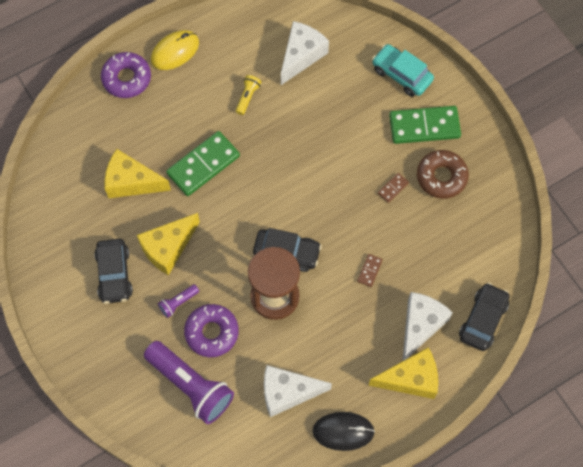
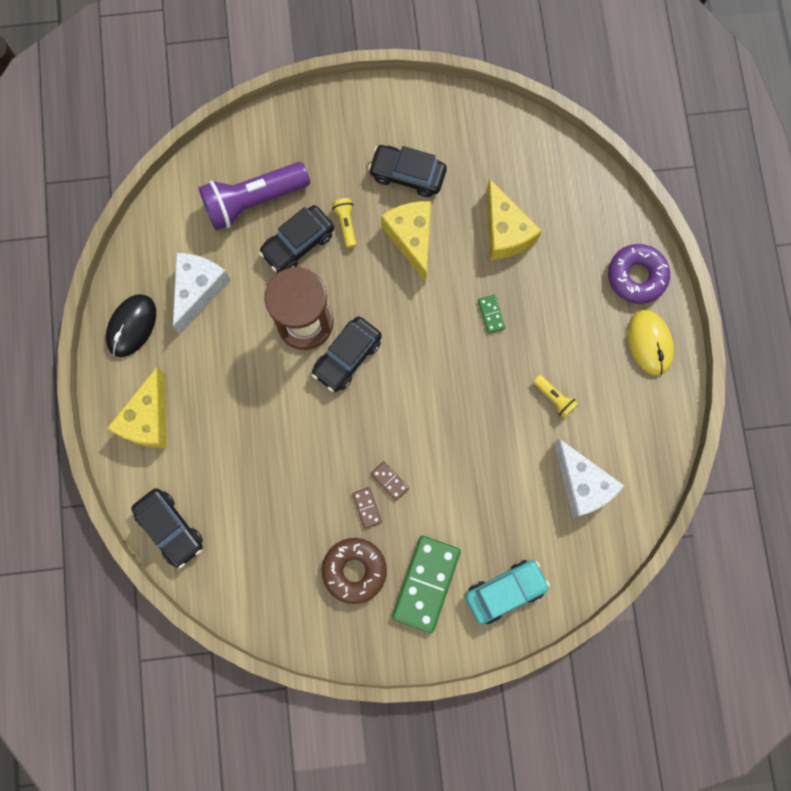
camera: 115 degrees right, 10 degrees up
(131, 182) = (505, 232): yellow cheese -> yellow cheese turned 120 degrees clockwise
(178, 303) = (346, 224): purple flashlight -> yellow flashlight
(203, 165) = (491, 314): green domino -> green domino, size x0.44
(212, 332) = (298, 243): purple donut -> black car
(369, 271) = (284, 434): brown domino -> brown domino (389, 481)
(420, 325) = (198, 458): white cheese -> none

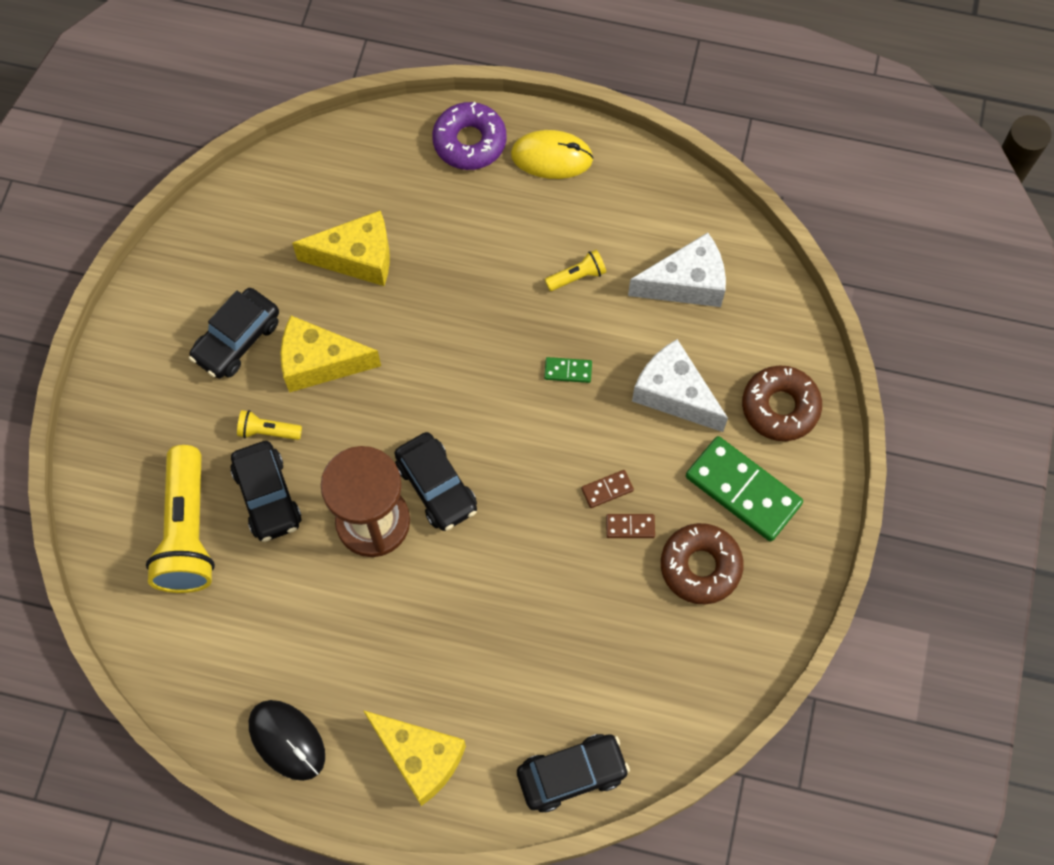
camera: 70 degrees left, 10 degrees down
(198, 290) = (275, 639): white cheese -> white cheese (674, 394)
(253, 201) = (187, 531): purple flashlight -> yellow flashlight
(491, 314) = (450, 308): green domino -> green domino (568, 371)
(505, 591) = (780, 407): turquoise car -> brown donut

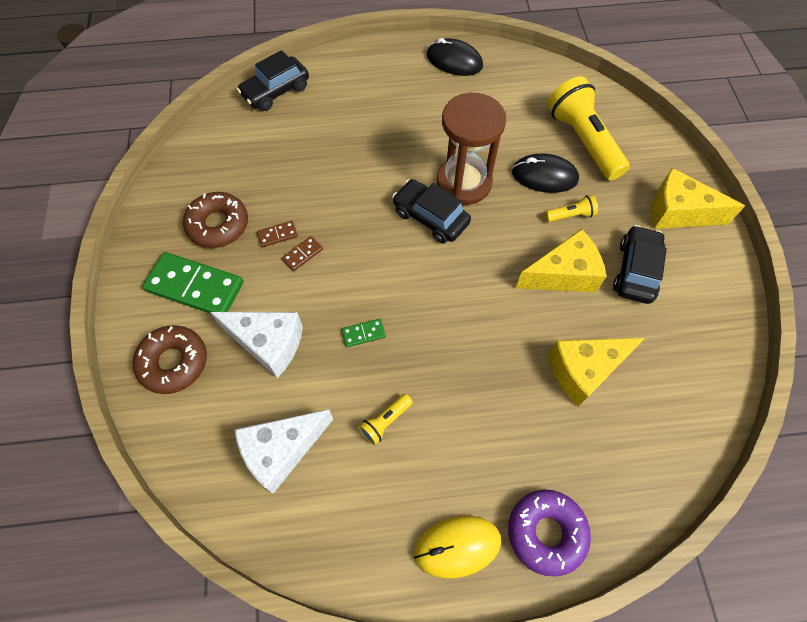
camera: 160 degrees right, 5 degrees down
(268, 496) = (544, 176): black car -> black mouse
(420, 757) = (371, 74): yellow cheese -> yellow cheese (678, 212)

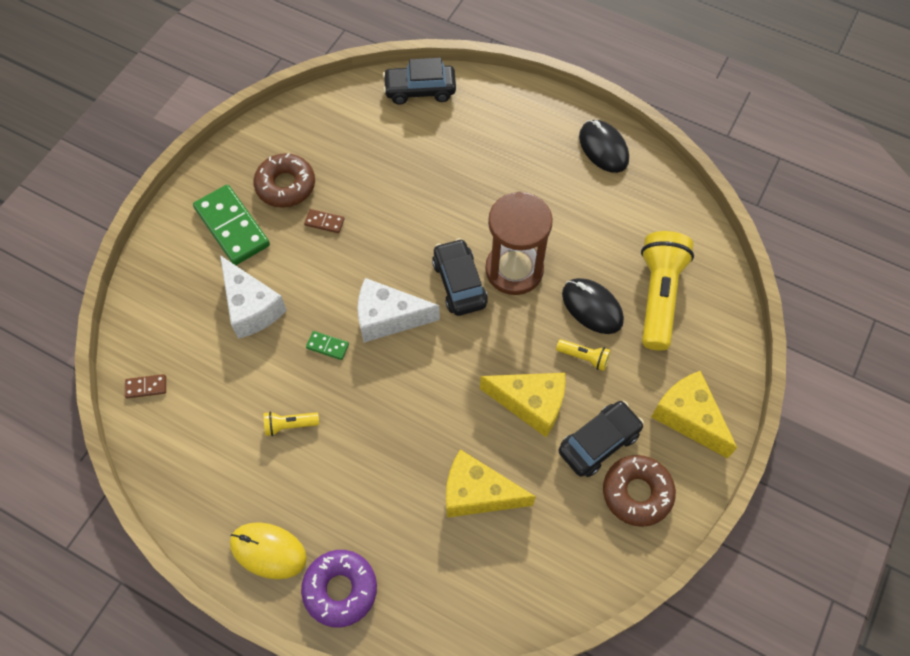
camera: 35 degrees right, 0 degrees up
(174, 362) = (175, 278): brown donut -> brown donut (637, 493)
(282, 451) = (201, 395): white cheese -> white cheese (388, 318)
(302, 254) = (331, 251): brown domino -> brown domino (146, 387)

